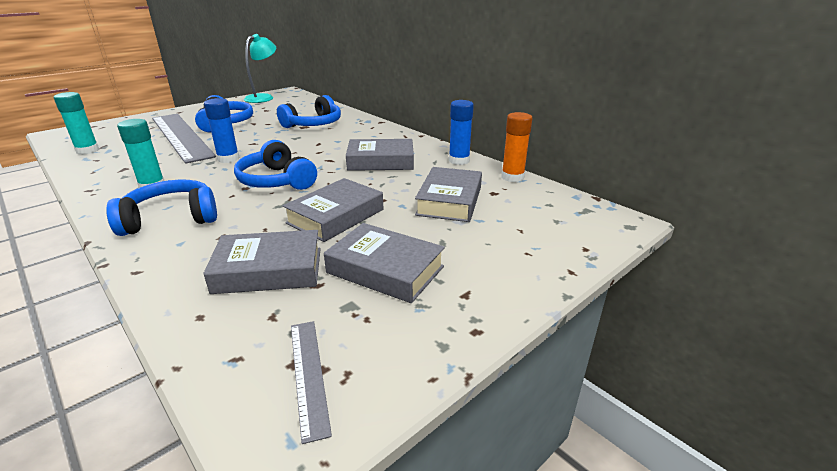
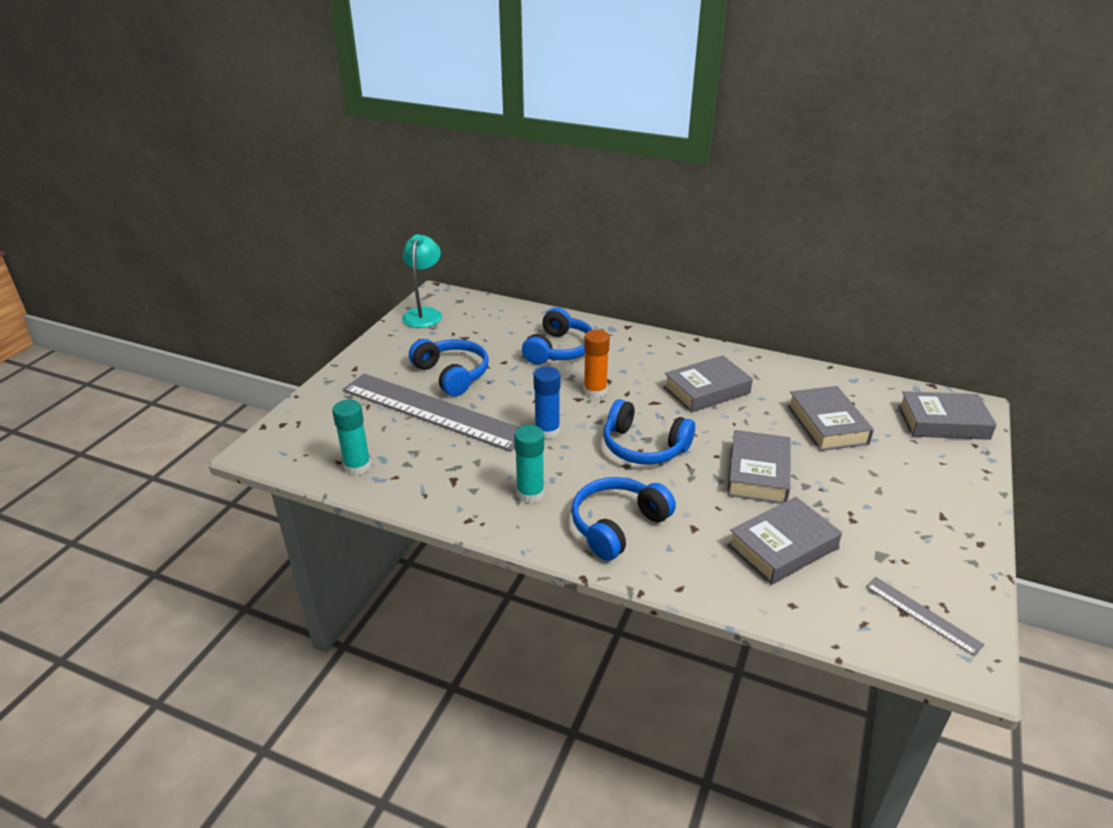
camera: 25 degrees left, 5 degrees up
(385, 269) = (865, 514): grey book -> grey book (943, 422)
(459, 160) = (776, 368): blue glue stick -> none
(512, 177) = (845, 378): orange glue stick -> orange glue stick (595, 391)

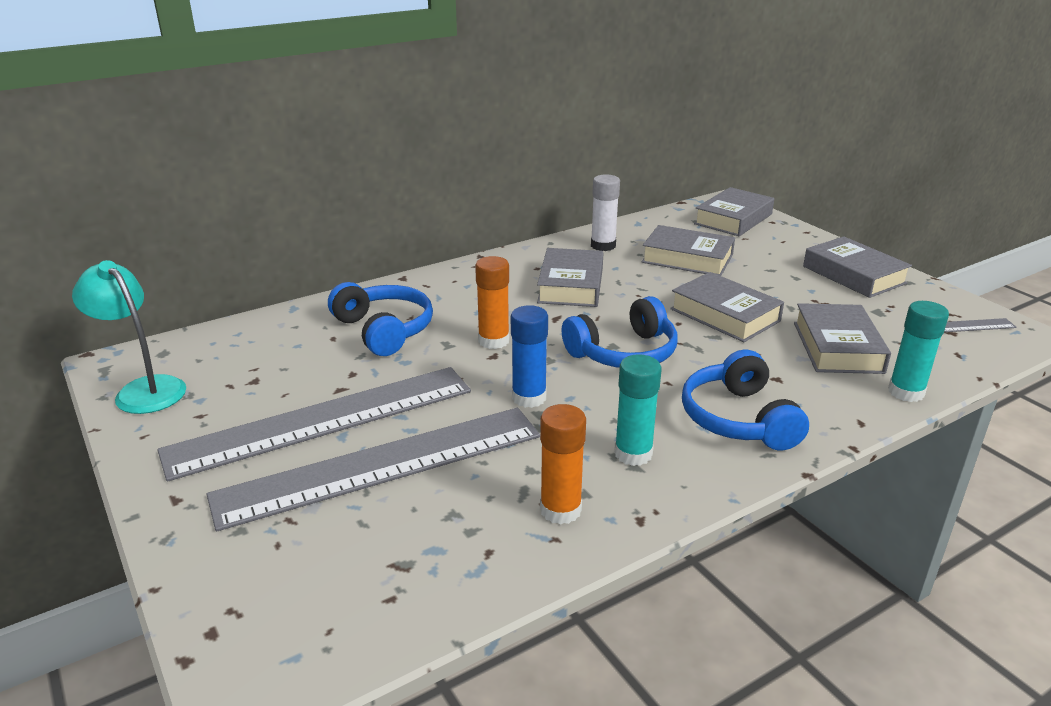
camera: 55 degrees left, 5 degrees down
(357, 466) = (425, 581): turquoise glue stick -> turquoise glue stick (906, 392)
(450, 487) = (560, 510): none -> orange glue stick
(452, 375) = (322, 420): blue headphones -> grey ruler
(788, 379) = (603, 246): none -> white glue stick
(935, 523) = (854, 275): none -> grey book

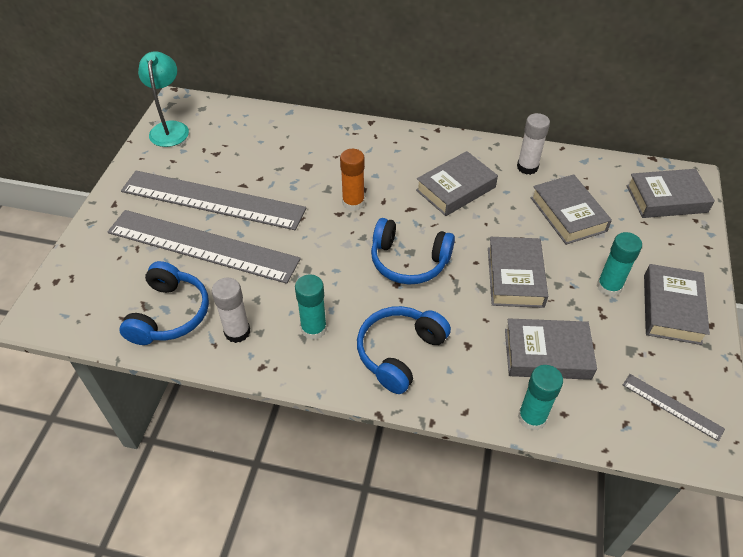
camera: 45 degrees right, 20 degrees up
(384, 330) = (311, 157): blue headphones -> blue headphones (169, 314)
(529, 397) = (316, 255): blue glue stick -> none
(560, 510) = (237, 332): orange glue stick -> white glue stick
(795, 285) = (609, 287): none -> turquoise glue stick
(837, 347) = (547, 354): grey book -> grey book turned 45 degrees clockwise

